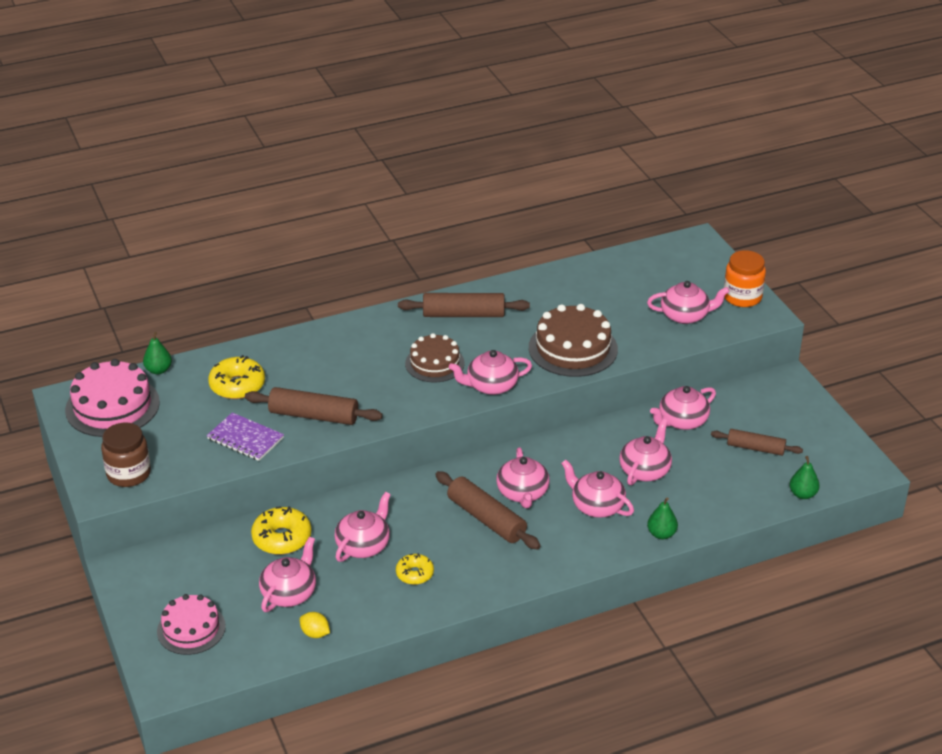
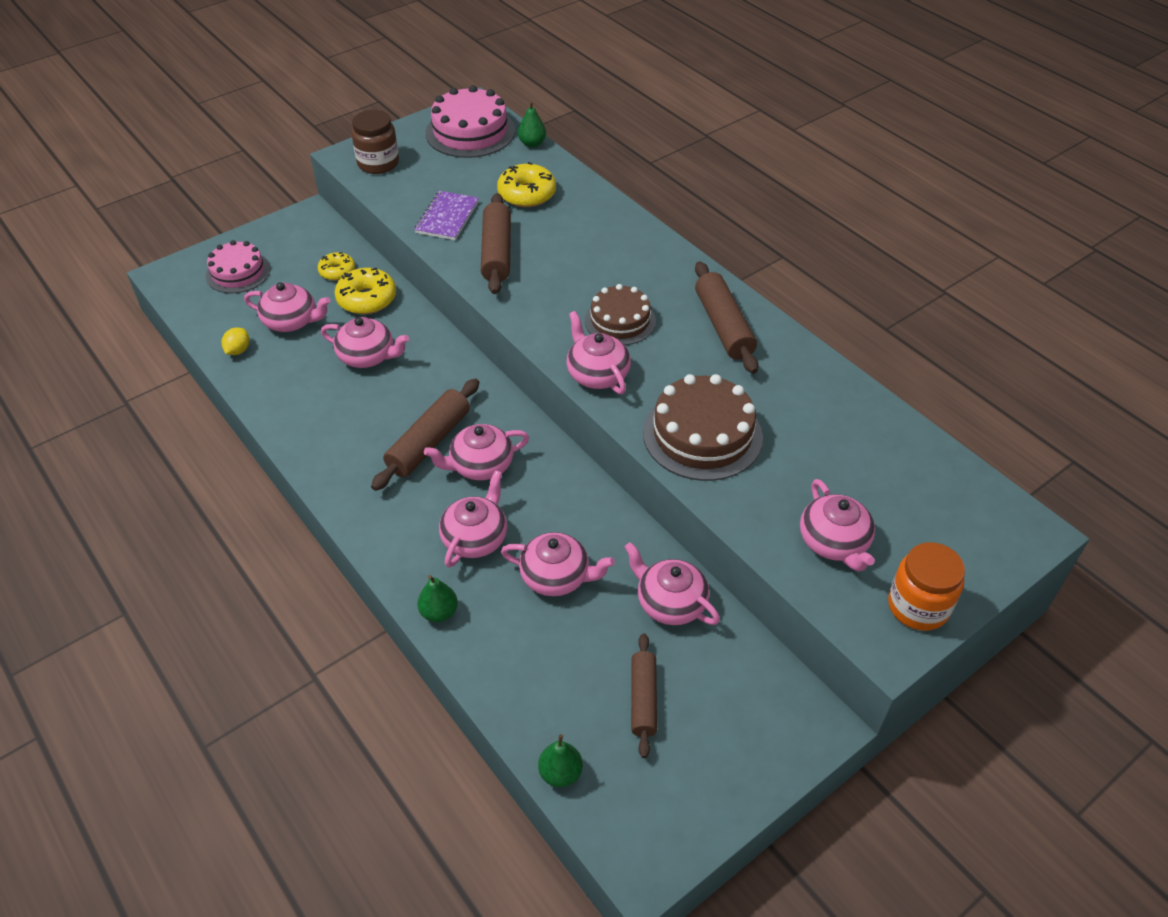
camera: 75 degrees right, 10 degrees up
(414, 574) = (331, 402): yellow donut -> yellow donut (337, 271)

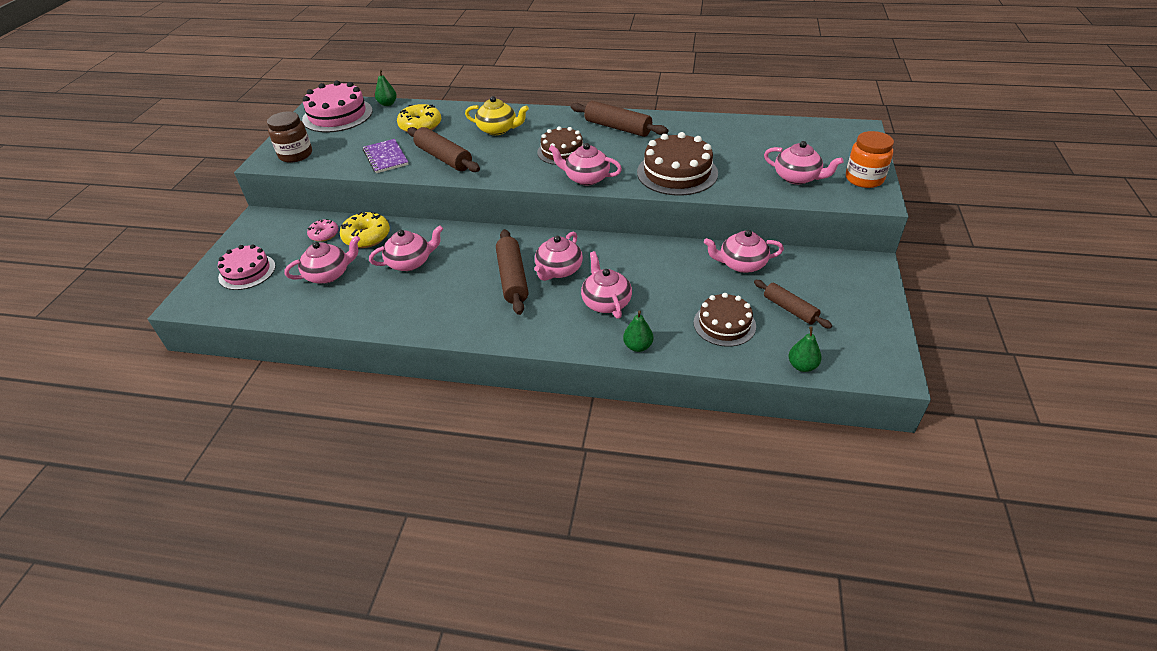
camera: 40 degrees left, 5 degrees down
(238, 350) = (311, 309): yellow lemon -> none
(337, 271) = (324, 234): yellow donut -> pink donut
(552, 658) = (724, 324): none -> brown cake
(556, 576) = (673, 290): pink teapot -> none
(594, 247) = (498, 129): none -> yellow teapot

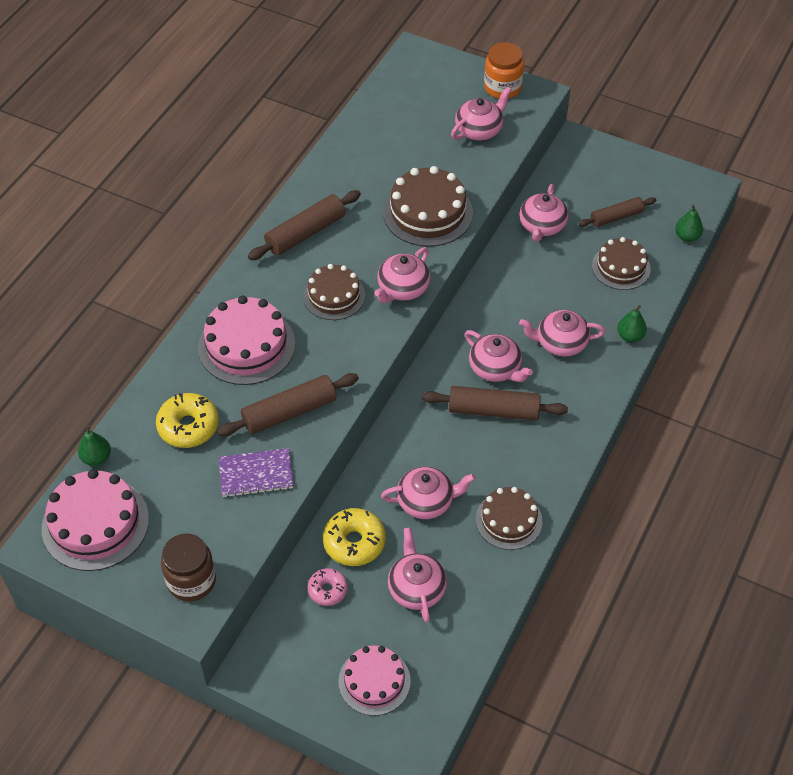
camera: 75 degrees left, 10 degrees up
(400, 309) = (508, 520): none -> brown cake
(410, 262) = (426, 501): pink teapot -> pink teapot turned 90 degrees clockwise
(498, 129) = (246, 345): yellow teapot -> pink cake

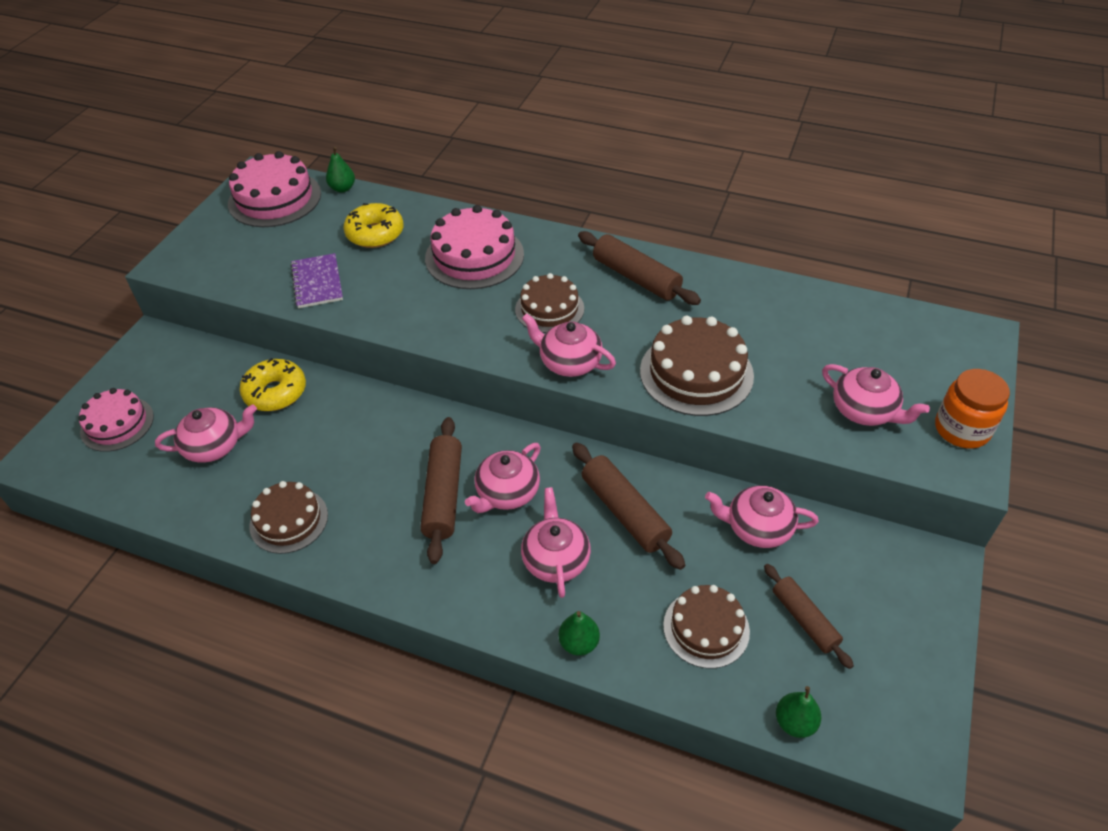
camera: 85 degrees right, 5 degrees down
(191, 581) = (206, 259): brown jar -> none
(289, 412) = (391, 295): brown rolling pin -> brown rolling pin (624, 512)
(328, 590) = (224, 379): pink donut -> none
(426, 501) = (320, 444): pink teapot -> none

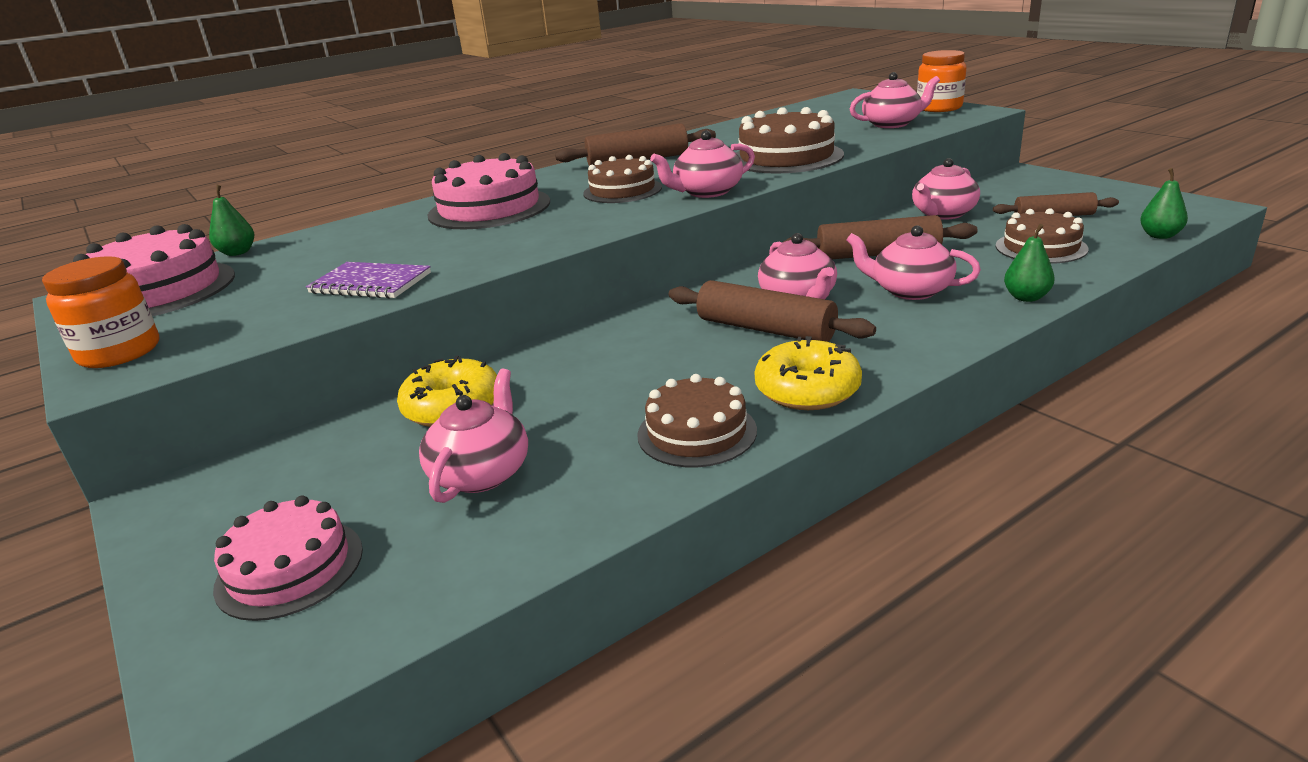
camera: 55 degrees left, 20 degrees down
(196, 245) = (119, 352): none -> orange jar
(375, 234) = (354, 245): yellow donut -> yellow donut (807, 390)

